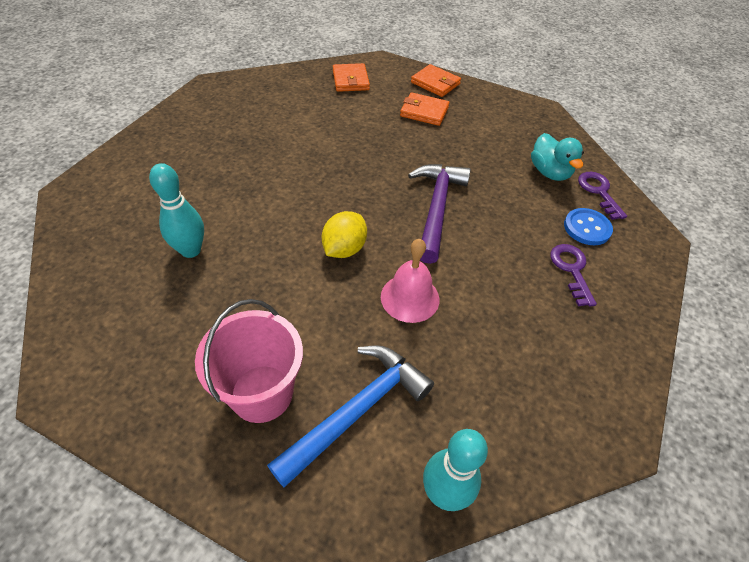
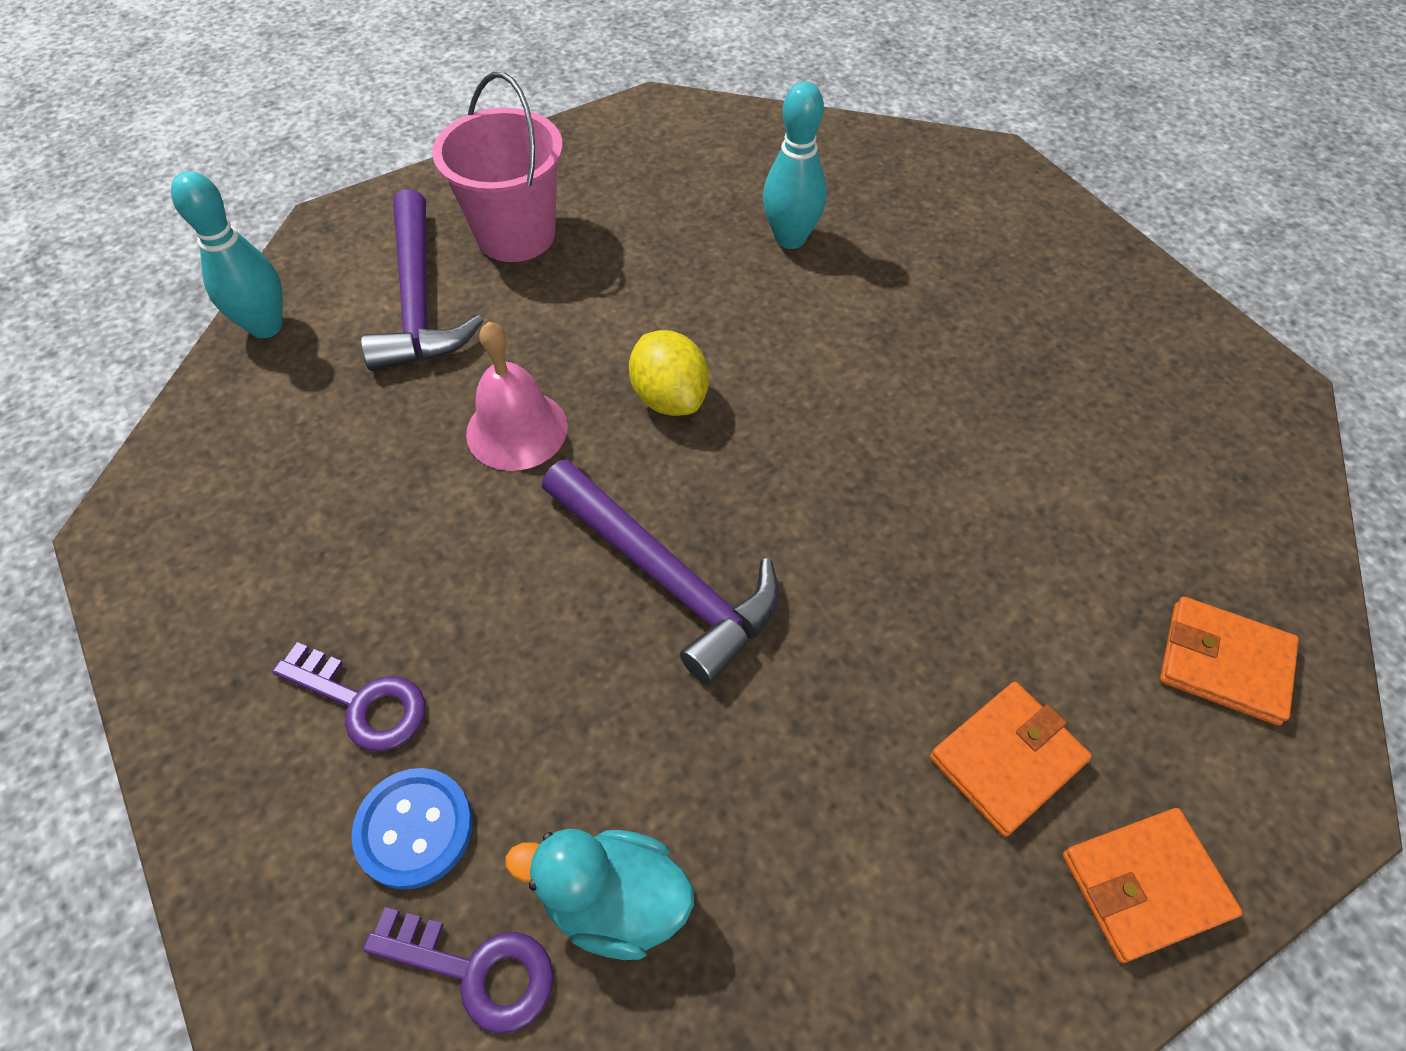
camera: 125 degrees right, 5 degrees up
(356, 411) = (418, 300): blue hammer -> purple hammer

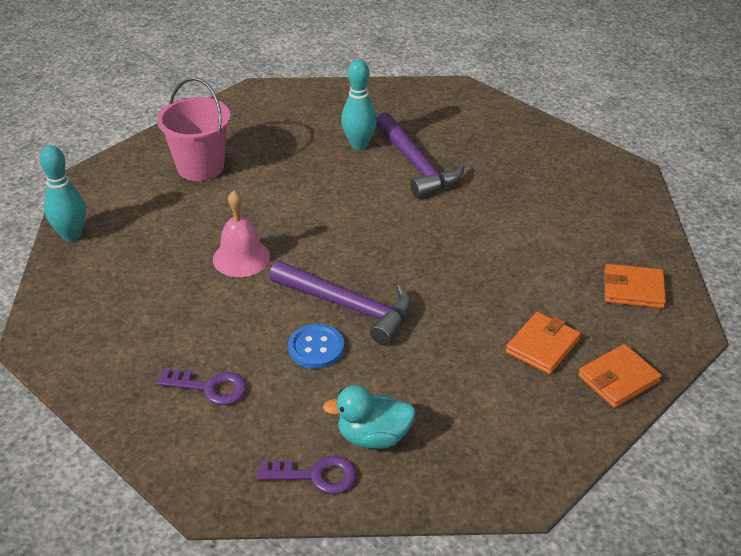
camera: 15 degrees left, 15 degrees down
(414, 829) = (261, 431): blue button -> blue button (316, 348)
(418, 300) = (157, 207): purple hammer -> purple hammer (416, 164)
(670, 398) = (320, 229): yellow lemon -> none

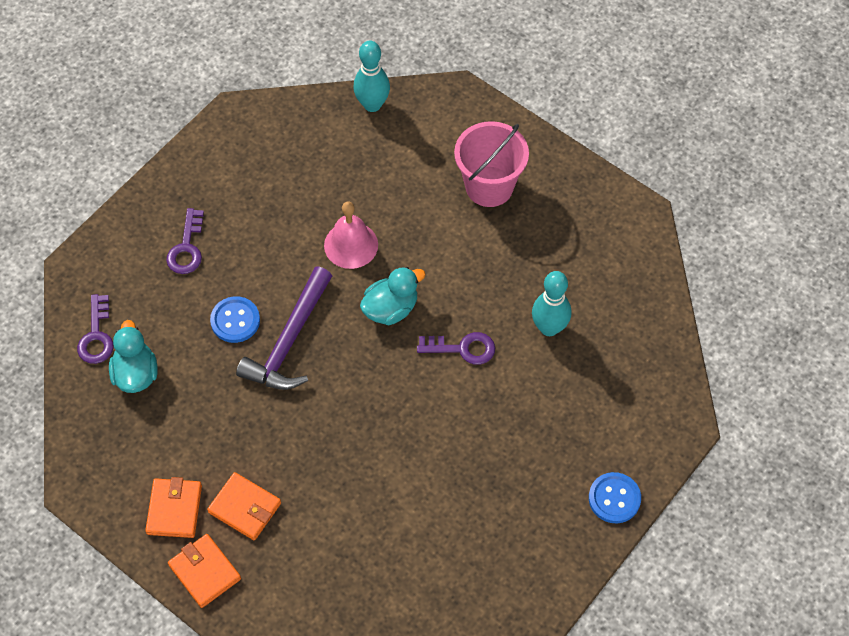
camera: 85 degrees right, 20 degrees up
(322, 234) = (391, 308): none -> turquoise duck
(373, 193) = (463, 348): none -> purple key
(416, 164) = (519, 387): purple hammer -> none
(522, 125) = (614, 498): none -> blue button
(633, 289) = (328, 597): orange wallet -> orange wallet (174, 509)

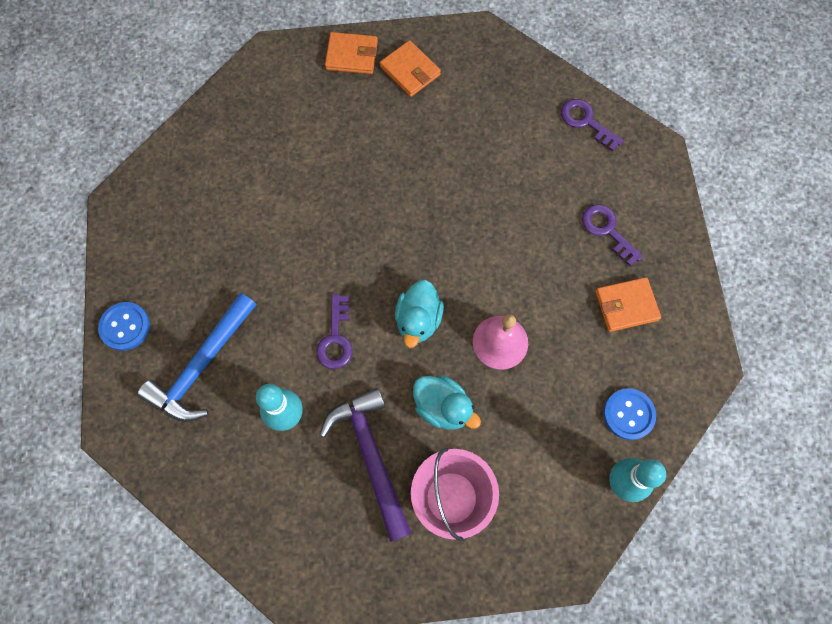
camera: 135 degrees right, 10 degrees up
(136, 373) = (532, 122): turquoise duck -> turquoise duck (443, 407)
(235, 320) = (513, 212): blue button -> blue button (628, 414)
(245, 508) = (369, 108): orange wallet -> orange wallet (626, 306)
(289, 341) = (461, 232): purple hammer -> purple hammer (371, 457)
(463, 348) = (336, 338): purple key -> purple key turned 45 degrees counterclockwise
(579, 416) = (202, 365): none -> blue hammer

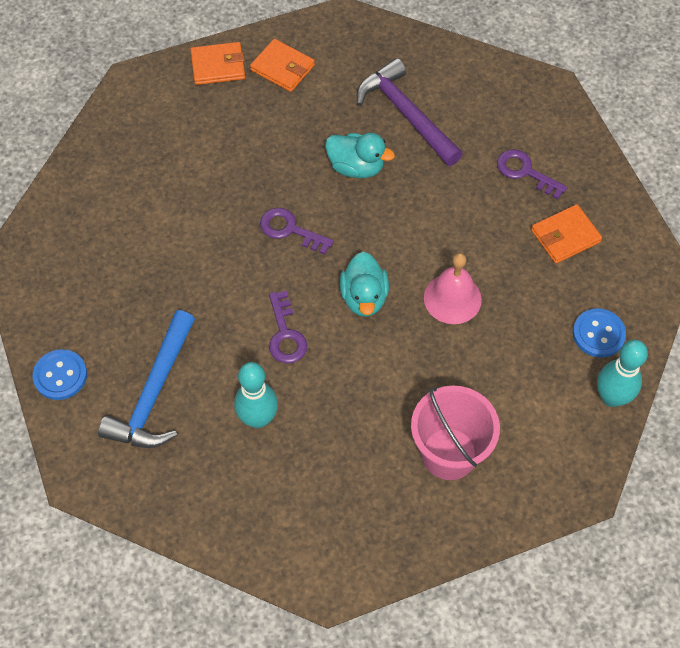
camera: 15 degrees left, 10 degrees down
(371, 457) = (356, 436): purple hammer -> purple hammer (406, 115)
(443, 407) = (414, 372): turquoise duck -> turquoise duck (356, 167)
(586, 122) = (473, 78): purple key -> purple key (290, 230)

